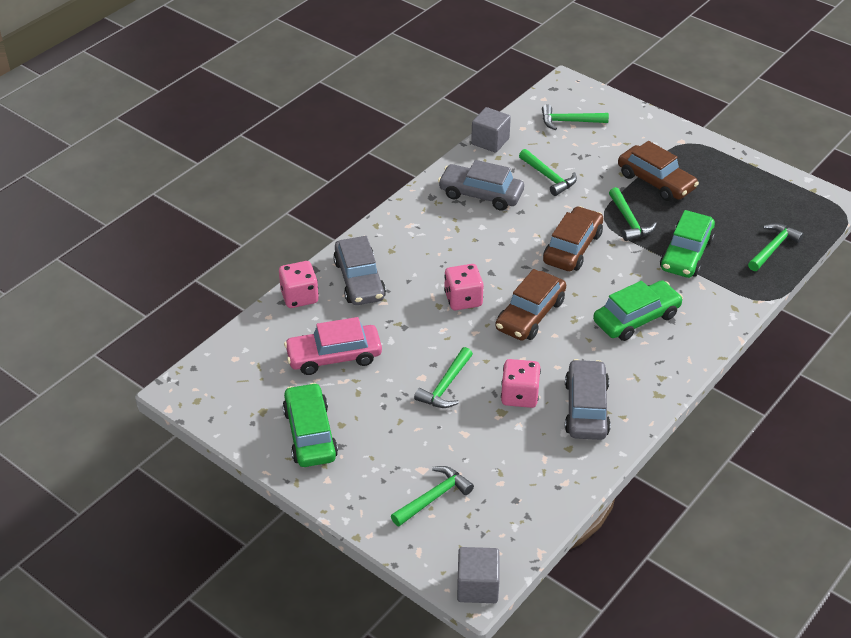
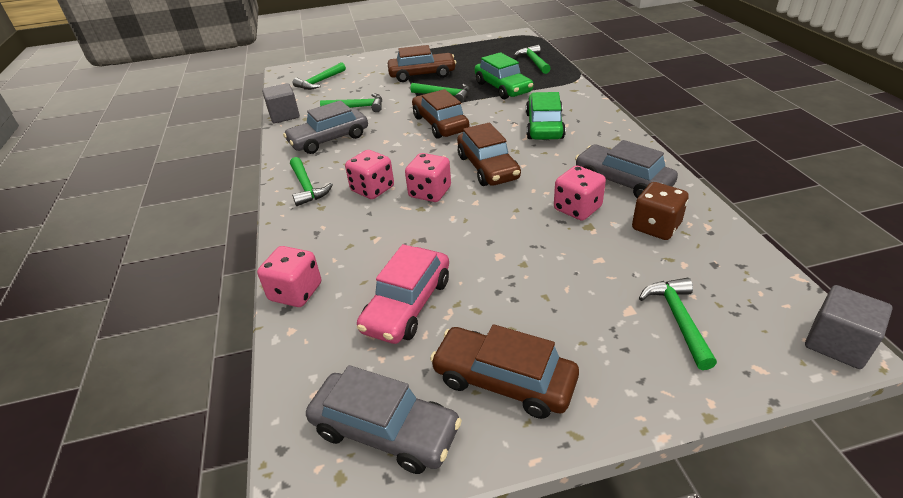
camera: 50 degrees left, 5 degrees down
(310, 434) = (504, 380): green car -> brown car
(359, 280) = (329, 241): grey car -> grey car (385, 430)
(437, 264) = (372, 189): none -> pink dice
(446, 386) = (525, 245): green hammer -> green hammer (307, 187)
(535, 451) = (656, 227): none -> brown dice

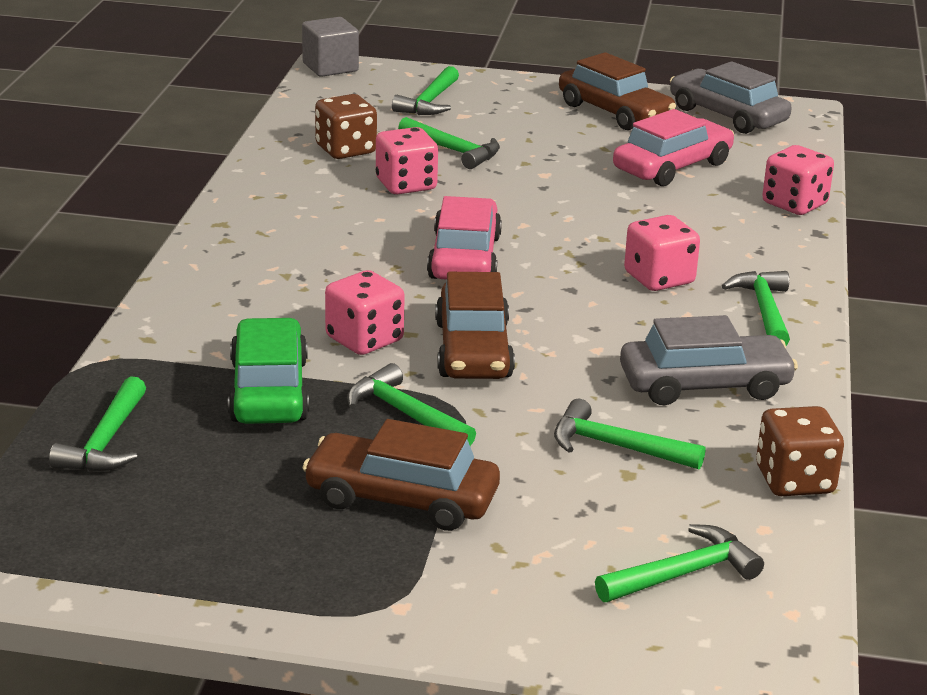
camera: 160 degrees left, 10 degrees down
(284, 115) = (794, 480): grey cube -> brown dice
(430, 192) = (576, 251): pink dice -> pink dice (364, 339)
(487, 167) = (464, 257): brown car -> pink car
(544, 126) = (302, 289): green car -> none
(586, 256) = (453, 150): none -> green hammer
(622, 181) = (310, 192): grey car -> none

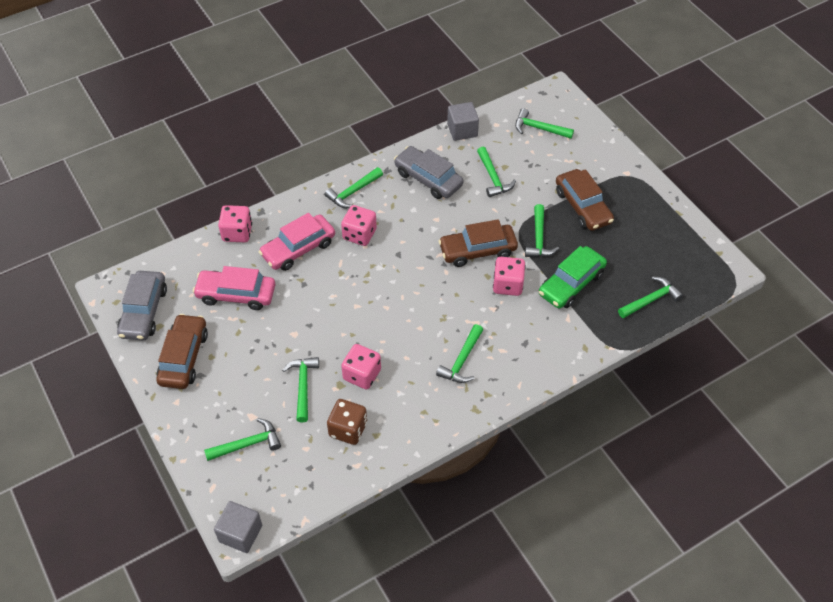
camera: 130 degrees left, 25 degrees up
(305, 248) = (462, 360): none -> green hammer
(464, 257) = (409, 303): pink car -> pink car (298, 248)
(473, 350) = (477, 250): brown car -> brown car turned 150 degrees counterclockwise
(794, 480) = (462, 130): brown dice -> grey cube

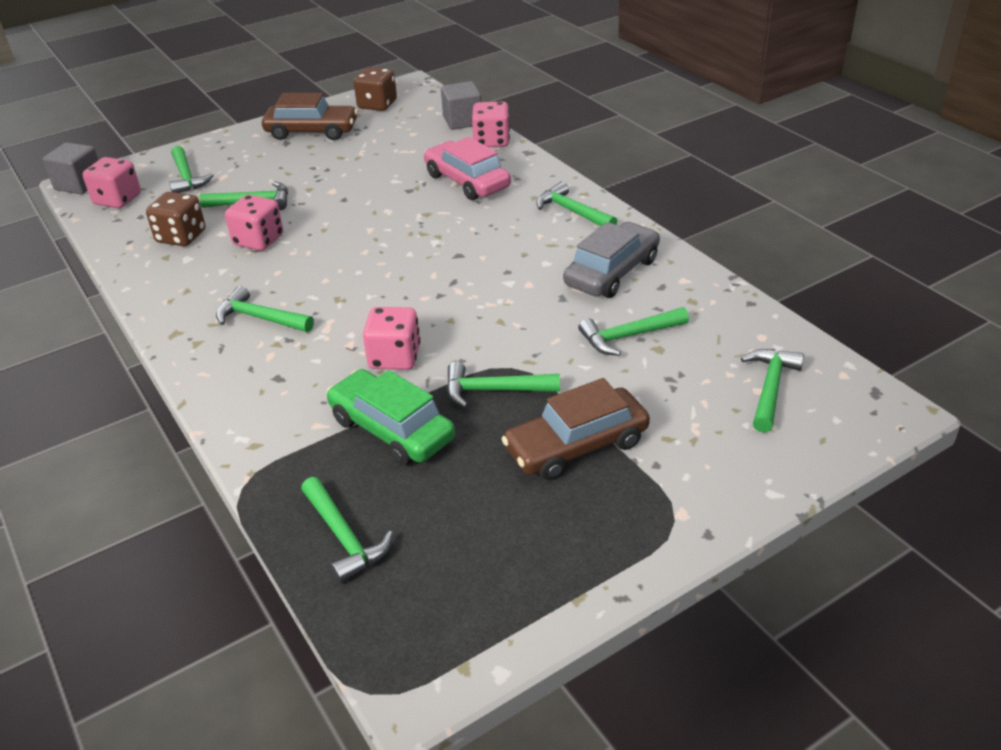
camera: 90 degrees right, 15 degrees down
(144, 311) = (377, 105): grey car -> brown dice
(236, 294) = (396, 150): pink car -> none
(359, 234) = (493, 222): pink dice -> pink dice (117, 199)
(462, 130) = (732, 300): grey cube -> grey cube (462, 121)
(477, 250) = (466, 325): brown car -> none

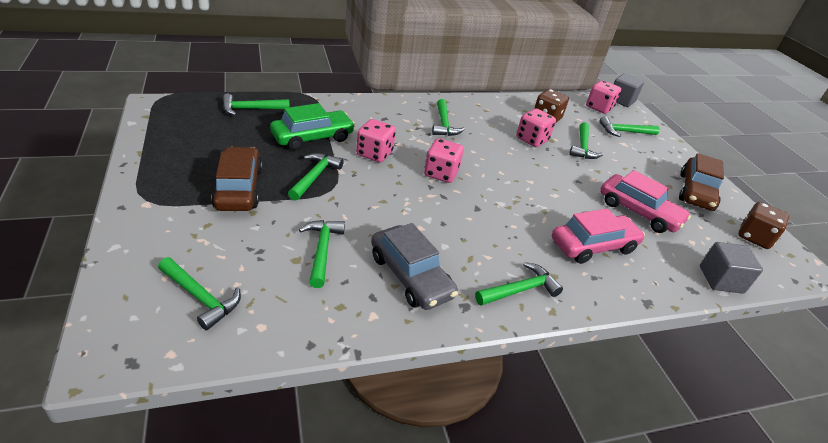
camera: 100 degrees right, 0 degrees up
(260, 318) = (444, 124): green hammer -> green hammer turned 135 degrees clockwise
(381, 161) = (638, 212): none -> pink car
(491, 141) = (673, 285): pink dice -> pink dice (441, 173)

